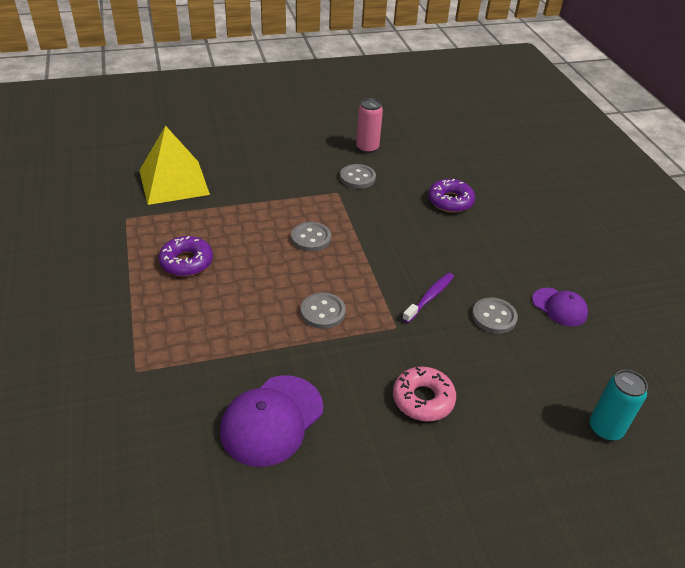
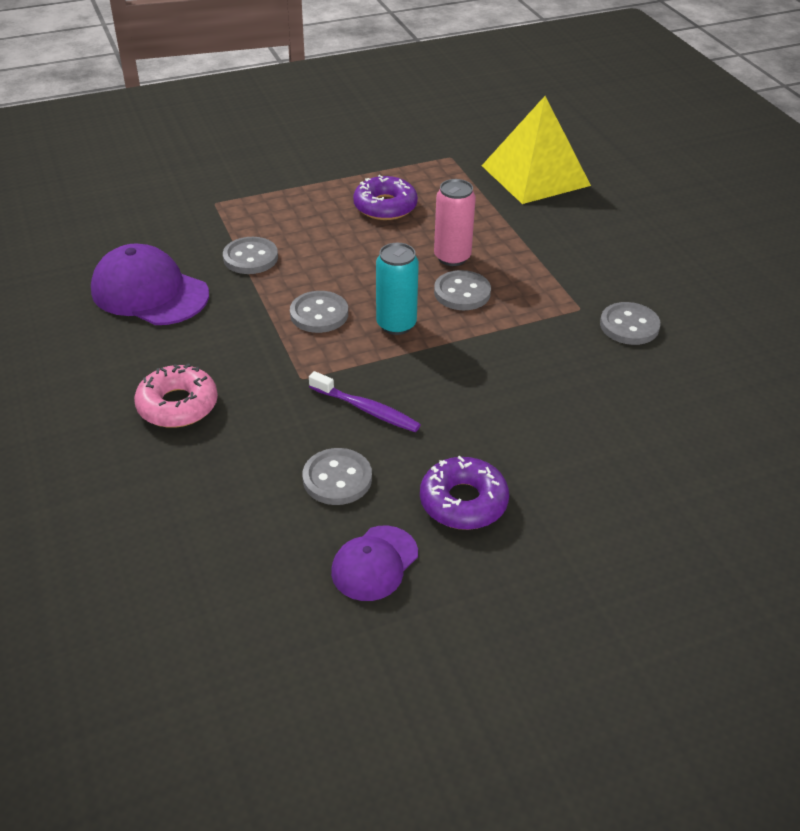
camera: 85 degrees right, 0 degrees up
(236, 348) = (250, 258): none -> grey button
(367, 148) = (722, 331): pink can -> pink can (452, 257)
(450, 201) = (616, 432): purple donut -> purple donut (463, 502)
(605, 428) = (122, 594): turquoise can -> turquoise can (396, 324)

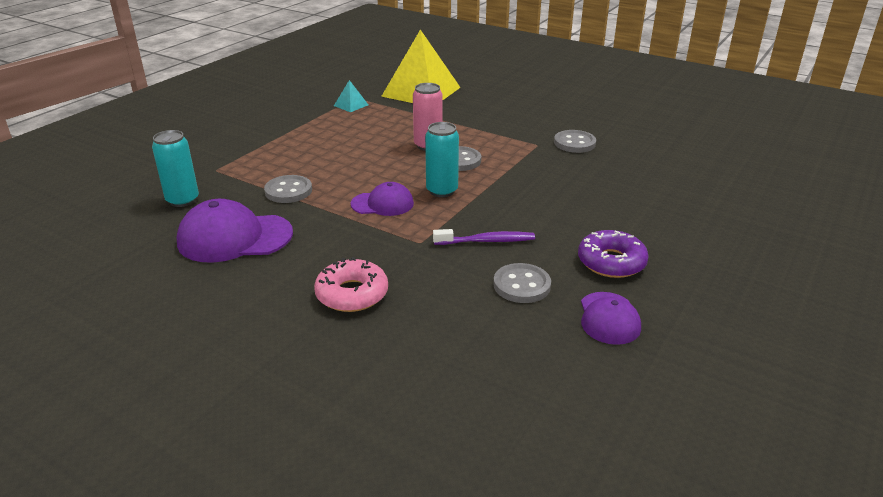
camera: 35 degrees left, 10 degrees down
(151, 228) = (182, 200): none -> turquoise can
(319, 314) = (382, 204): grey button -> purple cap
(385, 206) = (347, 134): purple donut -> none
(434, 166) = (351, 105): none -> turquoise pyramid

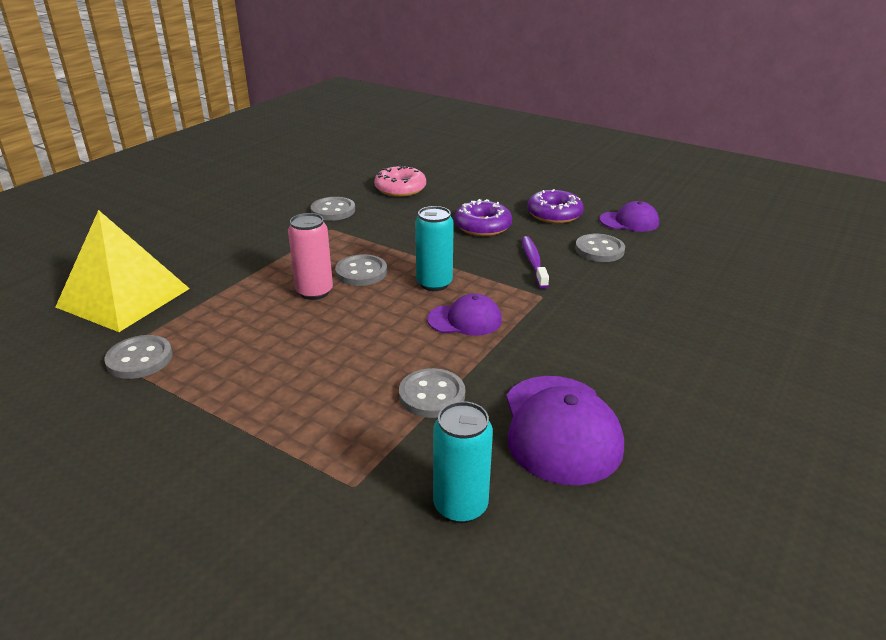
camera: 90 degrees left, 0 degrees up
(351, 105) = (139, 359): turquoise pyramid -> grey button
(352, 294) = (645, 331): pink donut -> pink donut (400, 189)
(382, 204) = (465, 320): purple cap -> purple cap turned 90 degrees clockwise
(563, 215) = (482, 226): none -> purple donut

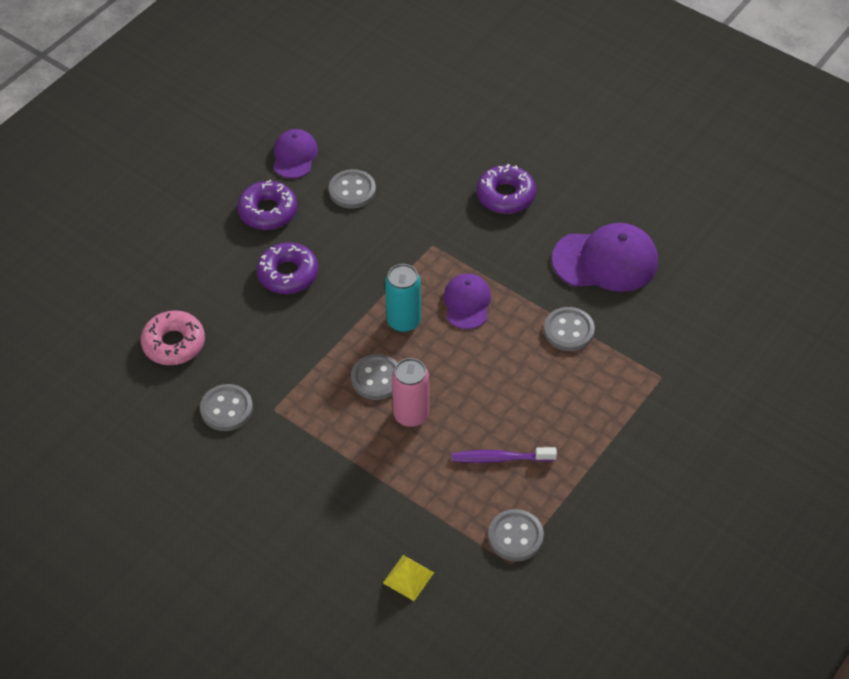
camera: 85 degrees left, 20 degrees up
(123, 297) = (408, 577): yellow pyramid -> yellow pyramid, size x0.41
(460, 506) = (677, 321): turquoise can -> none
(533, 262) = (370, 243): purple toothbrush -> purple toothbrush (500, 458)
(640, 342) = (505, 195): none -> purple donut

